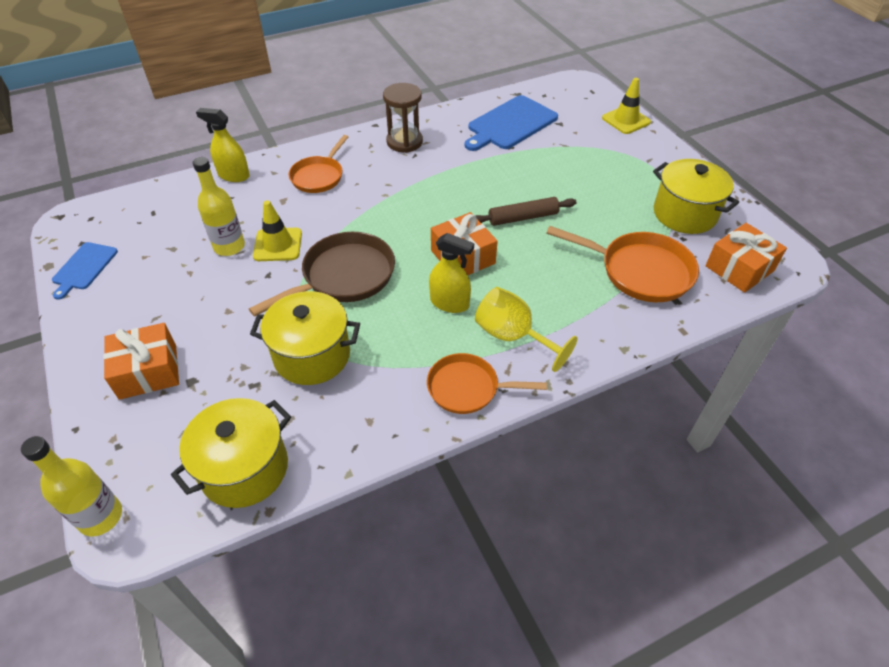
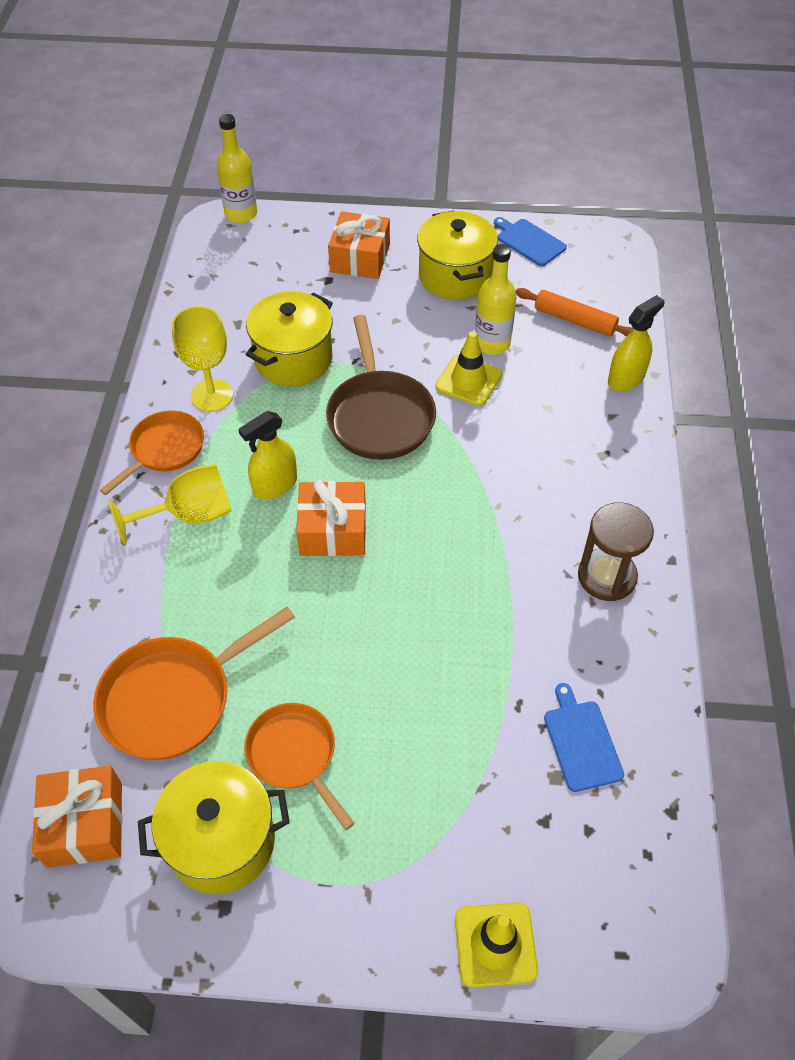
camera: 120 degrees right, 5 degrees up
(181, 214) = (574, 320): none -> orange rolling pin
(244, 468) = (214, 288): yellow pot -> yellow pot (455, 276)
(319, 176) = (577, 455): orange pan -> orange pan (295, 755)
(388, 389) = (212, 395): none -> yellow goblet
(510, 124) = (581, 742): blue cutting board -> blue cutting board, size x0.58
(523, 217) = (356, 629): brown rolling pin -> none

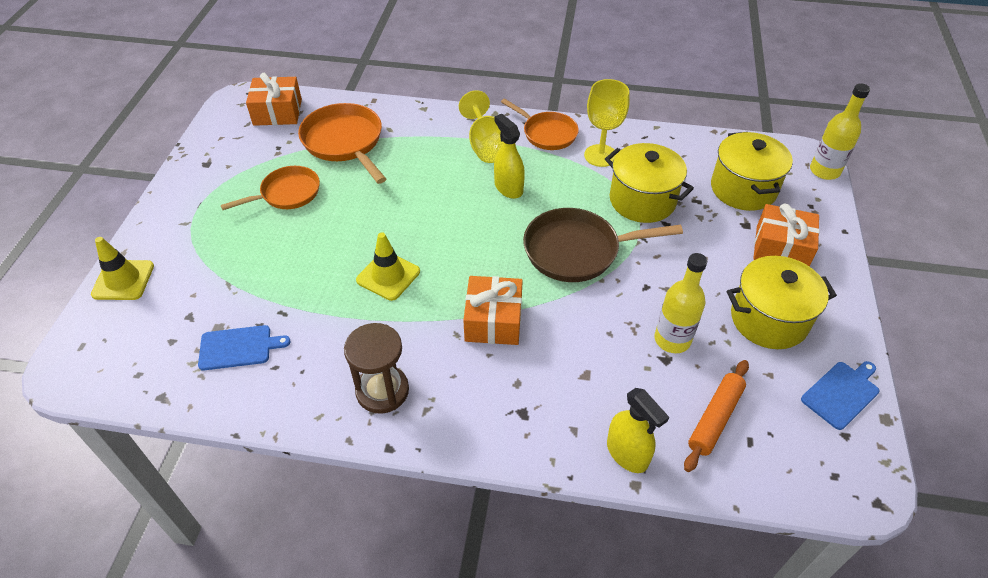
camera: 95 degrees right, 5 degrees down
(222, 841) = (245, 163): yellow pot -> yellow pot (743, 189)
(333, 530) = (461, 218): orange gift -> orange gift (493, 321)
(468, 380) = (620, 316): yellow traffic cone -> yellow traffic cone (388, 276)

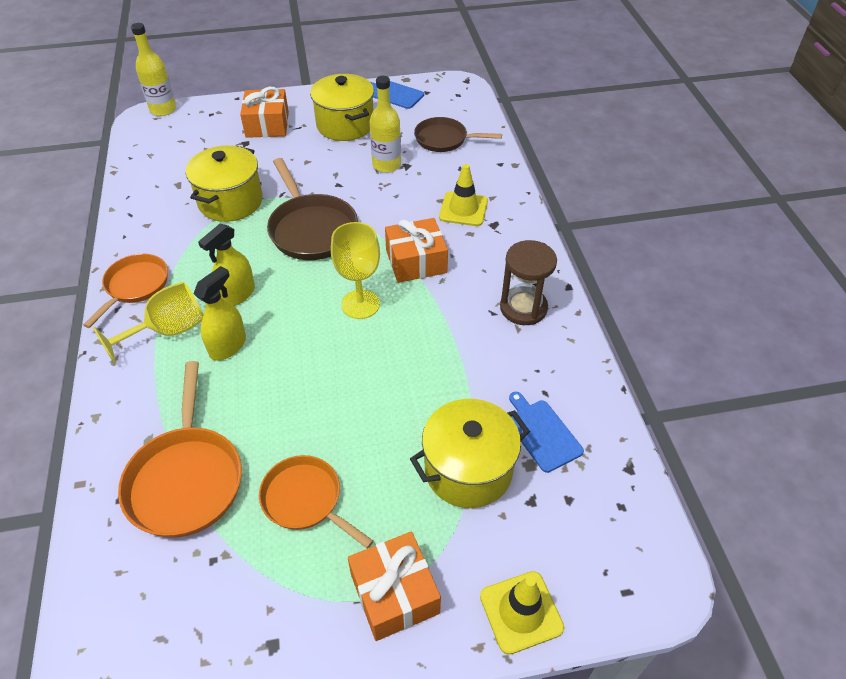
camera: 110 degrees left, 0 degrees up
(277, 112) = (124, 606): orange gift -> orange gift (394, 593)
(345, 142) = (186, 478): orange pan -> orange pan turned 45 degrees counterclockwise
(388, 276) = (397, 349): yellow traffic cone -> yellow traffic cone (463, 209)
(600, 155) = (168, 239): yellow goblet -> yellow goblet (360, 304)
(627, 453) = (494, 171): yellow spray bottle -> yellow spray bottle (228, 346)
(715, 418) = (444, 139): orange rolling pin -> brown pan
(743, 189) = (198, 148): yellow pot -> yellow pot (468, 470)

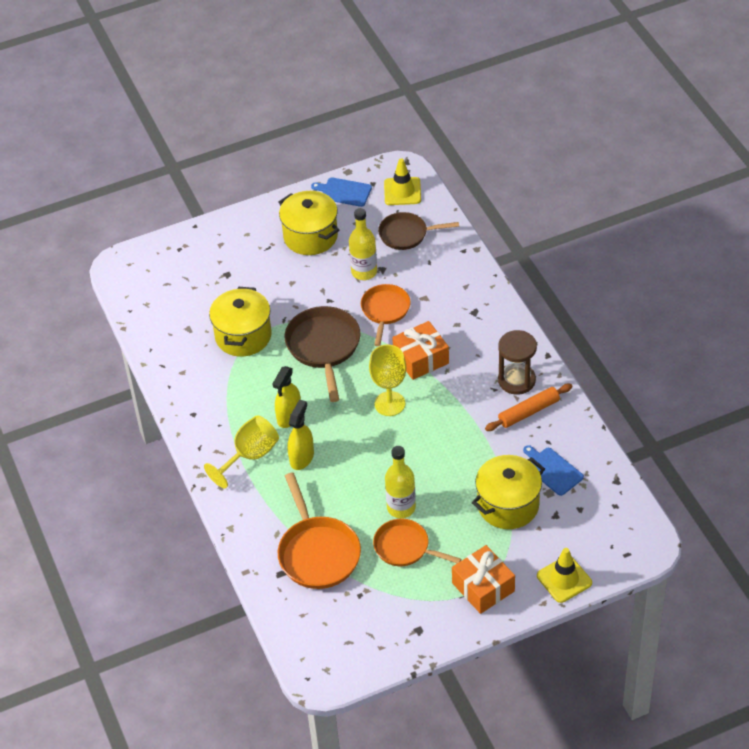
camera: 10 degrees left, 0 degrees up
(135, 286) = (203, 427): orange pan -> orange pan (385, 311)
(163, 109) = (131, 253): yellow bottle -> yellow bottle (401, 507)
(267, 124) = (238, 250): orange gift -> none
(311, 229) = (324, 347): brown pan -> brown pan turned 150 degrees counterclockwise
(463, 209) = (445, 303): yellow traffic cone -> yellow traffic cone (402, 191)
(529, 349) = (529, 412): none -> orange rolling pin

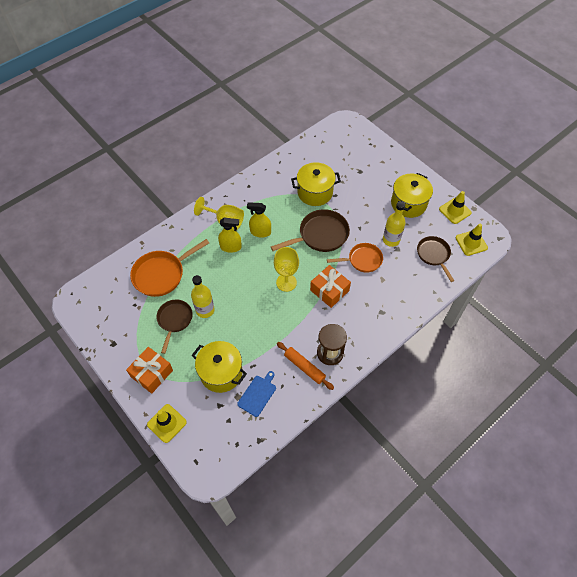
camera: 70 degrees right, 10 degrees up
(344, 192) = (455, 211): blue cutting board -> yellow traffic cone
(405, 547) = (174, 320): orange pan -> brown pan

